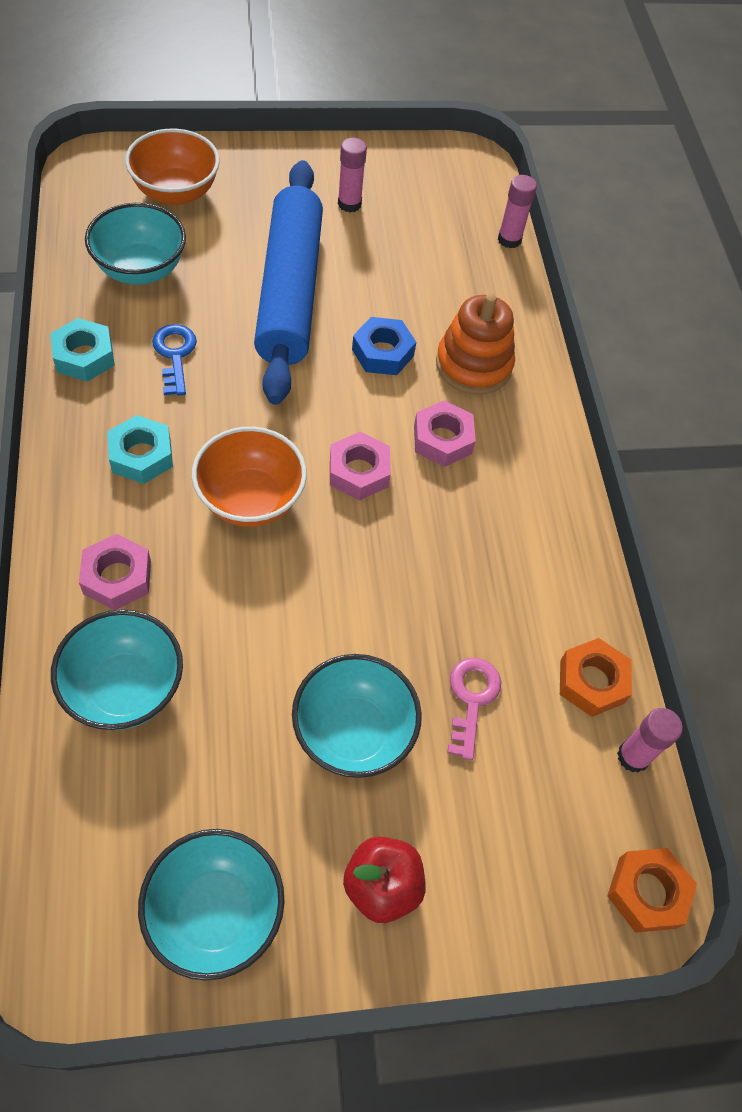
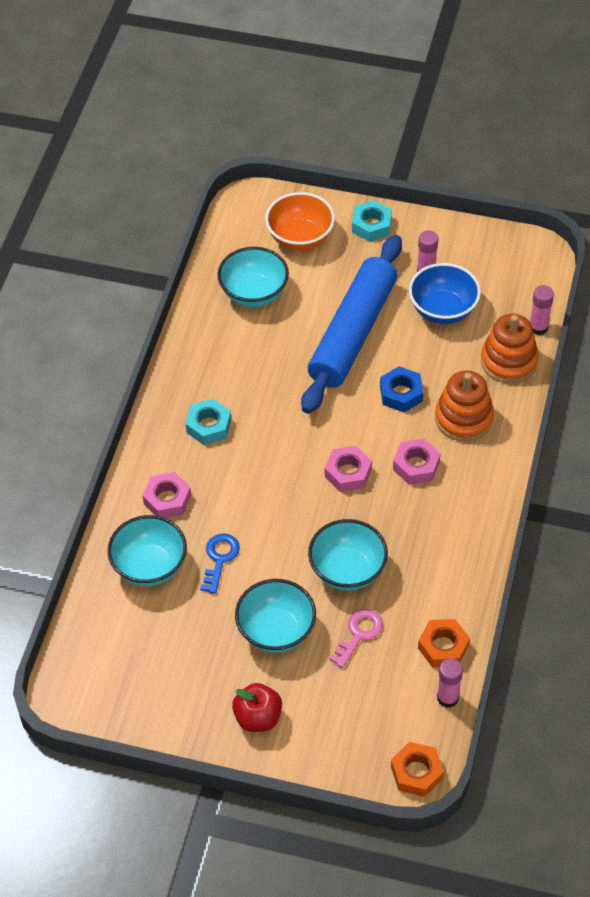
camera: 30 degrees right, 5 degrees down
(84, 356) = (194, 349): turquoise nut -> turquoise nut (371, 225)
(175, 355) = (255, 362): blue key -> blue key (220, 559)
(215, 912) = (158, 700): turquoise bowl -> turquoise bowl (347, 570)
(250, 499) = (268, 473): orange bowl -> none
(389, 242) = (443, 310): none -> blue bowl
(494, 285) = (509, 361): none -> orange stacking toy

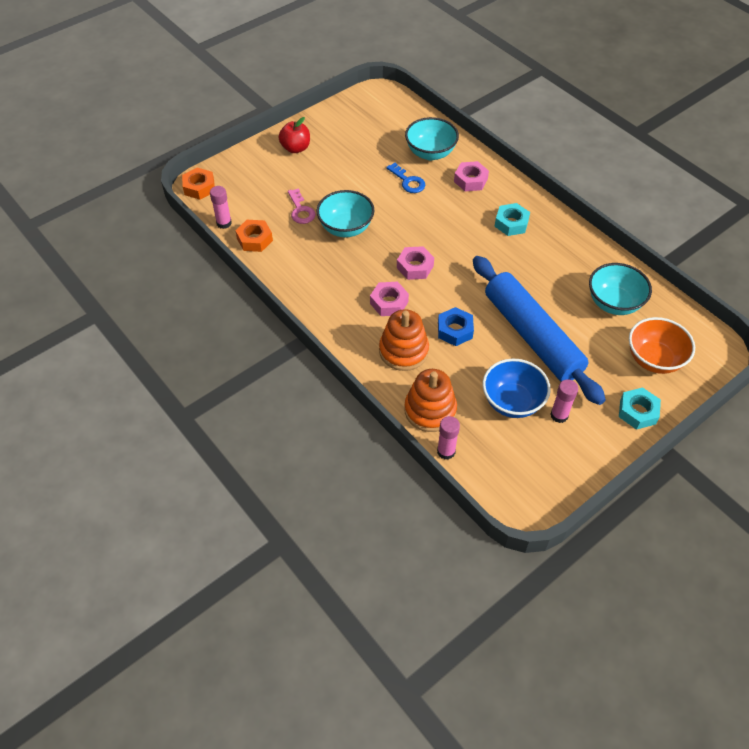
camera: 125 degrees right, 0 degrees up
(276, 631) = (338, 180): turquoise bowl -> none

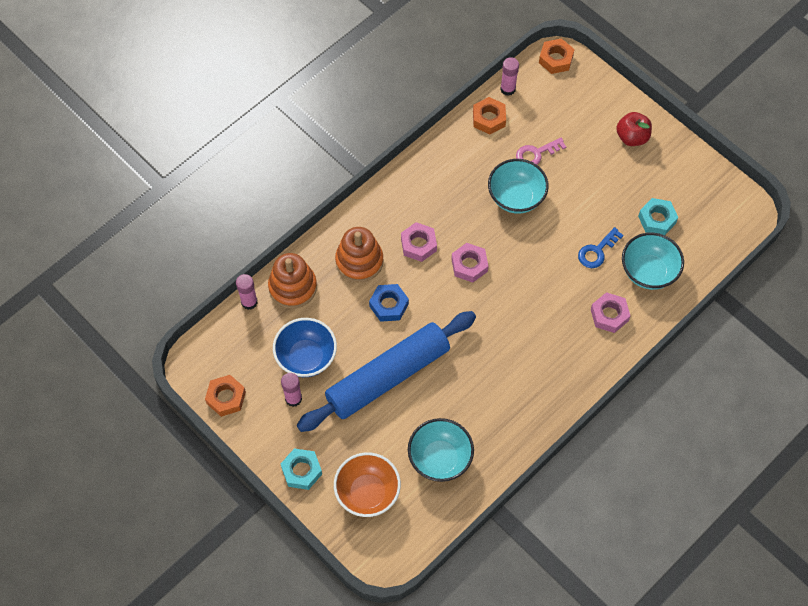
camera: 85 degrees right, 10 degrees up
(511, 223) = (546, 358): turquoise nut -> turquoise nut (657, 219)
(561, 477) = (226, 397): none -> orange nut

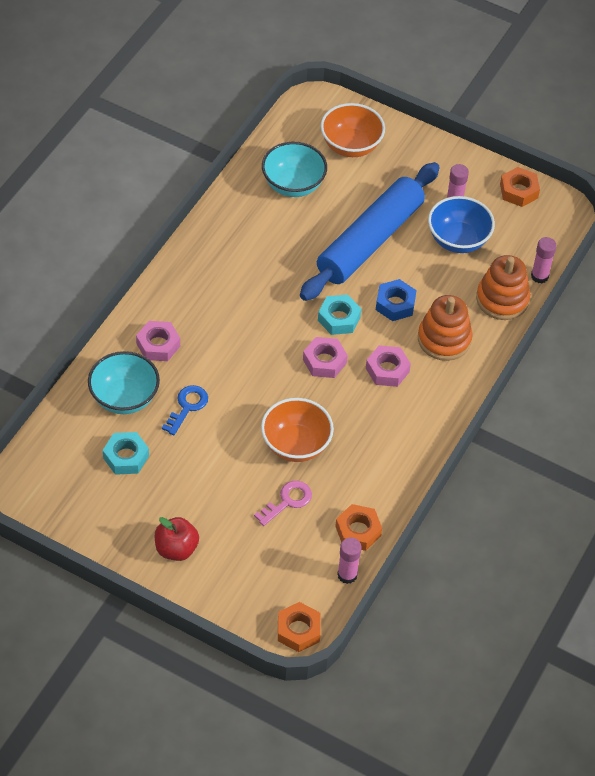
camera: 160 degrees right, 10 degrees down
(301, 471) = (419, 150): turquoise nut -> turquoise nut (339, 318)
(516, 197) = (296, 445): turquoise bowl -> orange bowl

